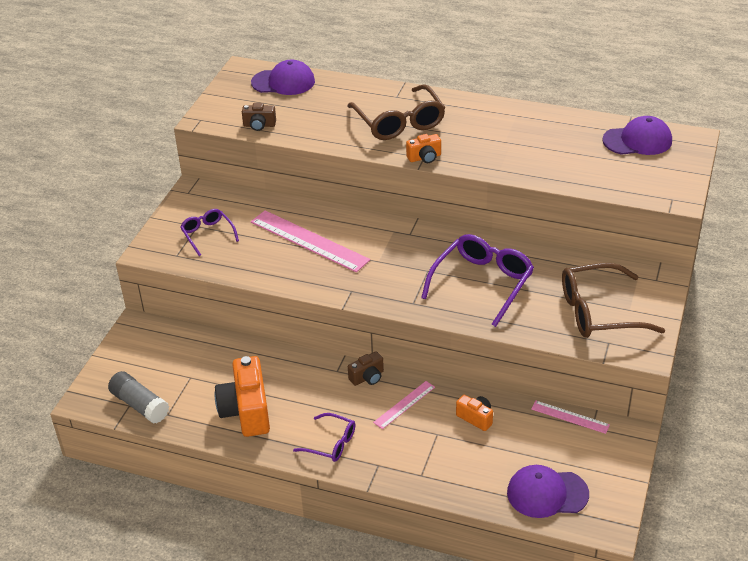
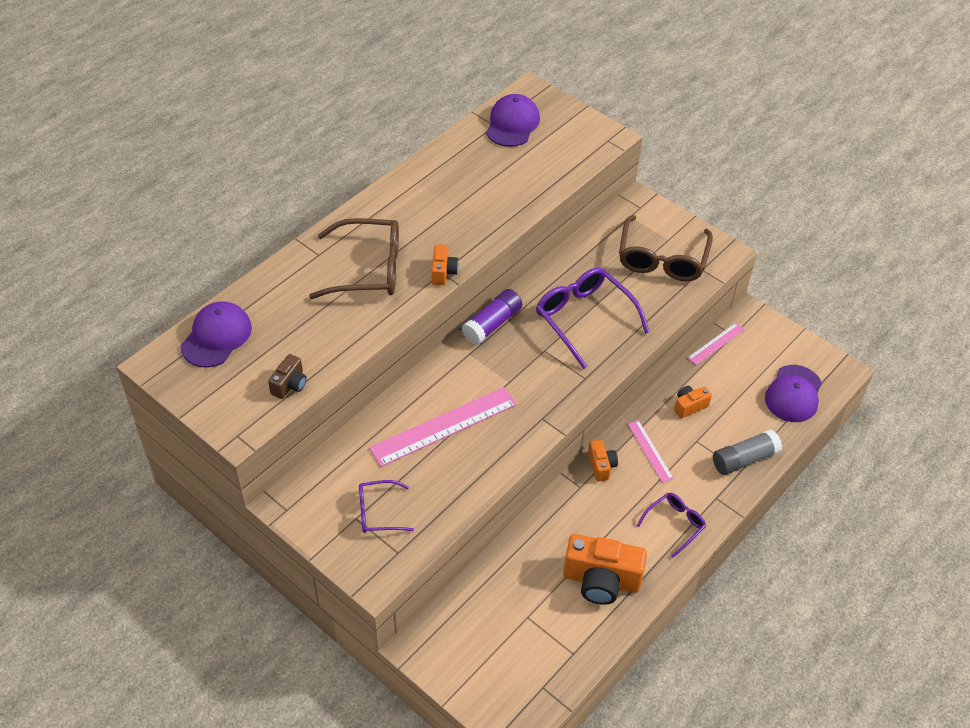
camera: 70 degrees left, 10 degrees up
(140, 405) = (547, 676): grey glue stick -> grey glue stick (744, 459)
(367, 377) = (601, 466): brown camera -> orange camera
(435, 233) = (492, 324): none -> purple glue stick

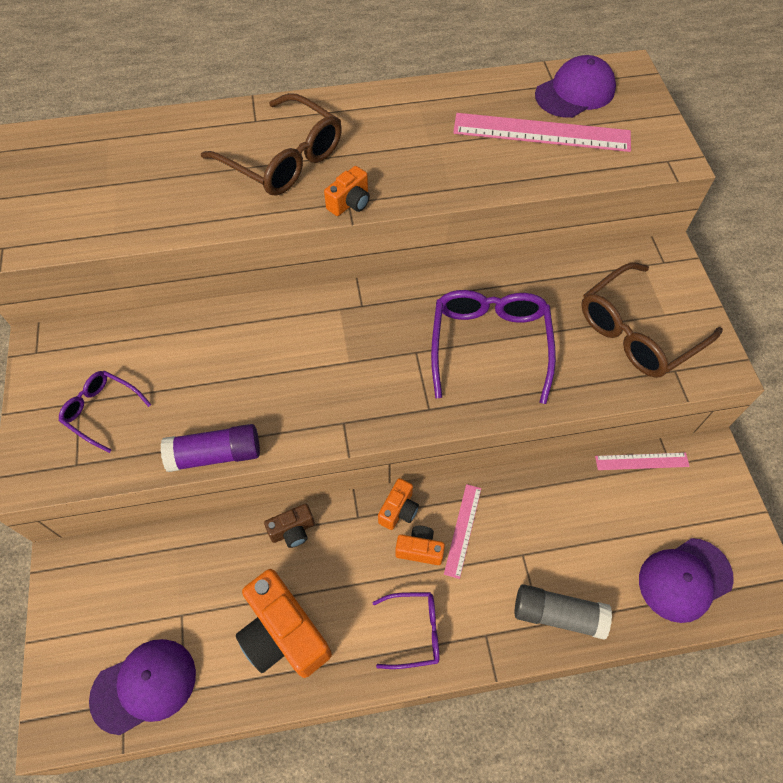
camera: 40 degrees right, 10 degrees up
(216, 337) = (90, 146): purple cap -> purple cap (144, 686)
(289, 385) = (96, 228): brown camera -> brown camera (293, 531)
(444, 426) = (244, 366): pink ruler -> pink ruler (541, 133)
(492, 324) = (391, 293): purple glue stick -> purple glue stick (215, 454)
(689, 406) = (549, 511): orange camera -> orange camera (419, 549)

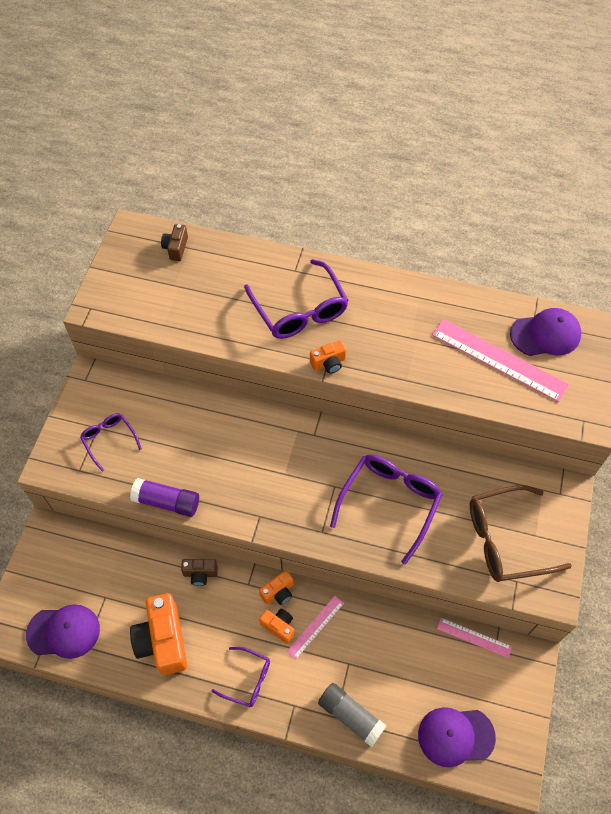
camera: 25 degrees right, 0 degrees up
(90, 144) = (176, 248): none -> brown camera
(284, 159) = (300, 311): brown glasses -> purple glasses

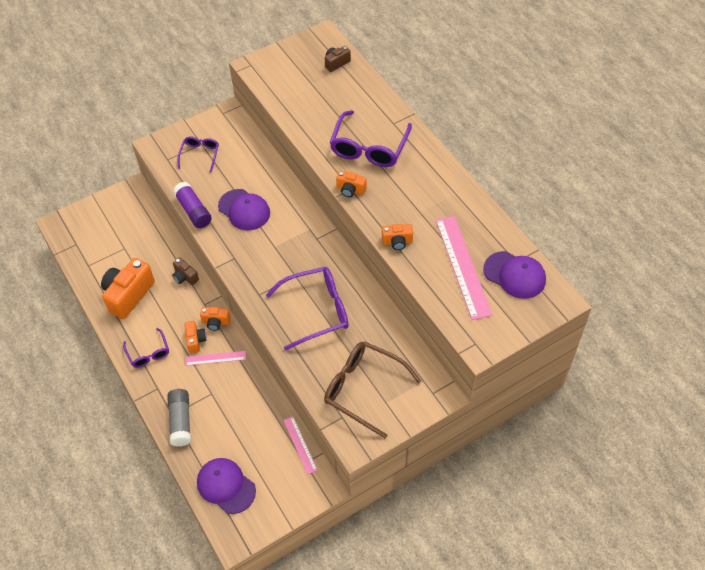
camera: 45 degrees right, 5 degrees down
(63, 632) = (86, 248): purple cap -> purple cap (244, 210)
(423, 380) = (397, 242): none -> orange camera

